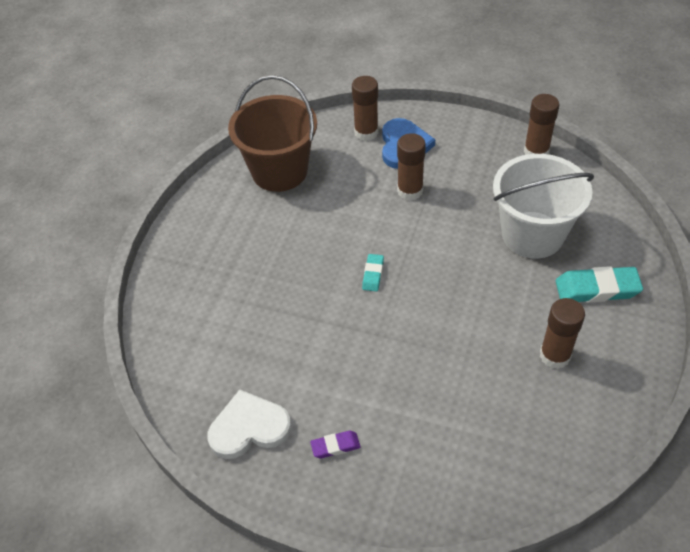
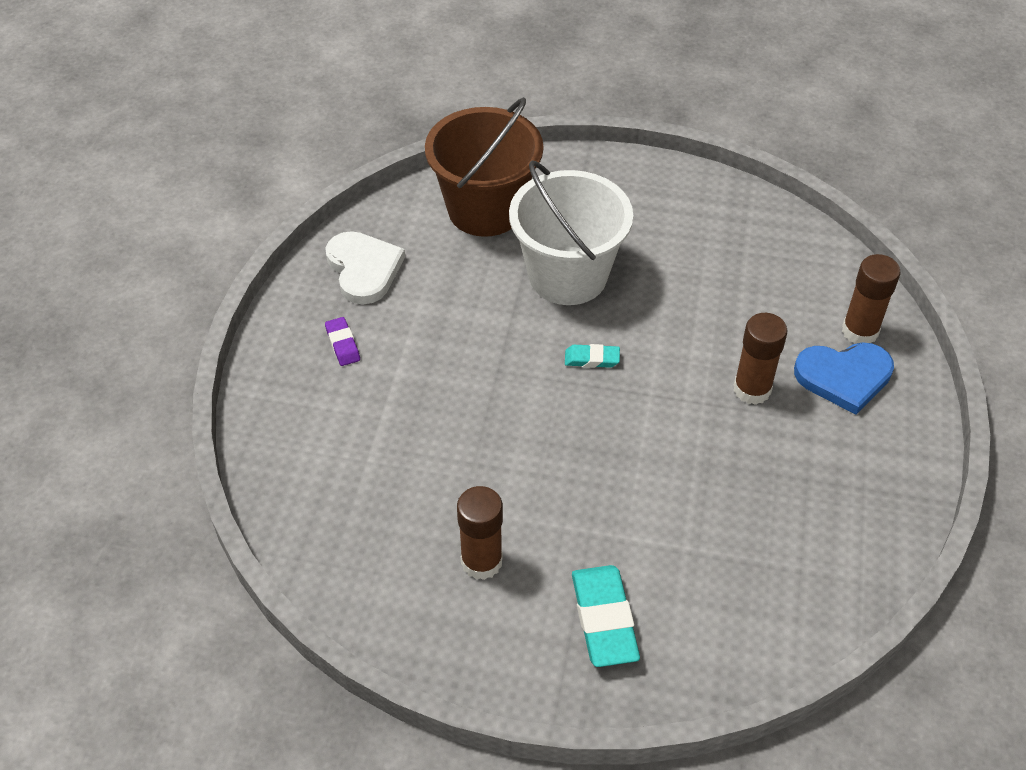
camera: 80 degrees right, 0 degrees up
(279, 171) = (756, 246): brown bucket -> brown bucket (485, 209)
(532, 235) = (695, 540): white bucket -> white bucket (567, 276)
(536, 151) = (879, 548): brown glue stick -> none

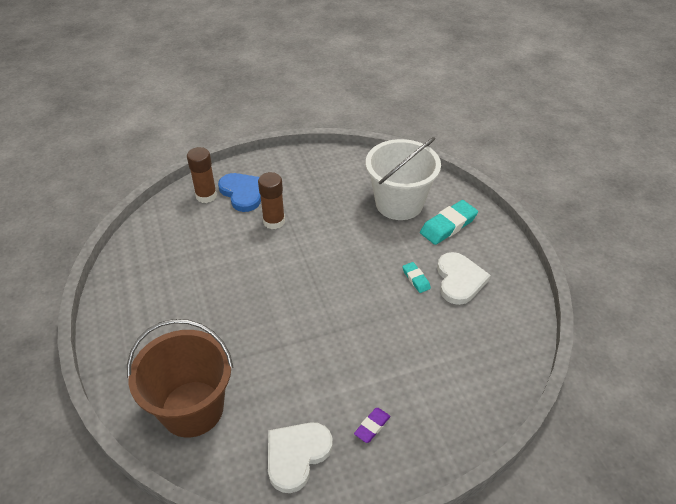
camera: 120 degrees left, 5 degrees down
(481, 561) = (459, 280): brown glue stick -> white heart
(567, 276) = (234, 331): white bucket -> white bucket (399, 203)
(592, 359) = (296, 291): turquoise eraser -> turquoise eraser (416, 279)

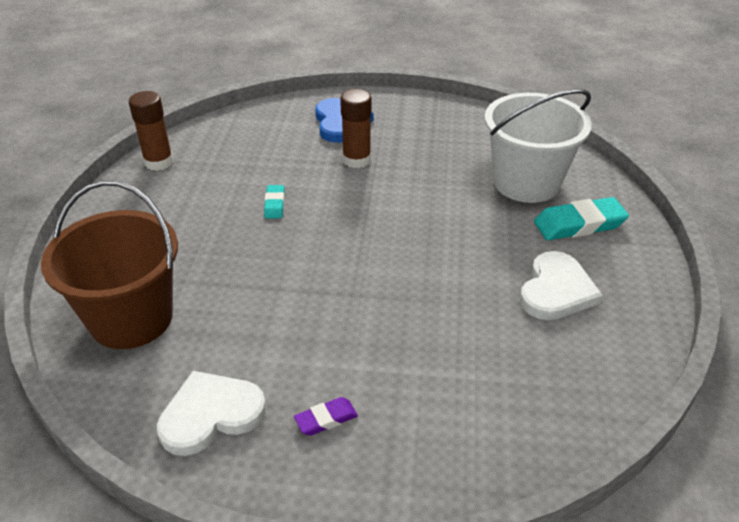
camera: 25 degrees right, 5 degrees down
(206, 196) = (298, 115): brown glue stick -> brown glue stick (159, 162)
(416, 279) = (495, 271): turquoise eraser -> turquoise eraser (274, 204)

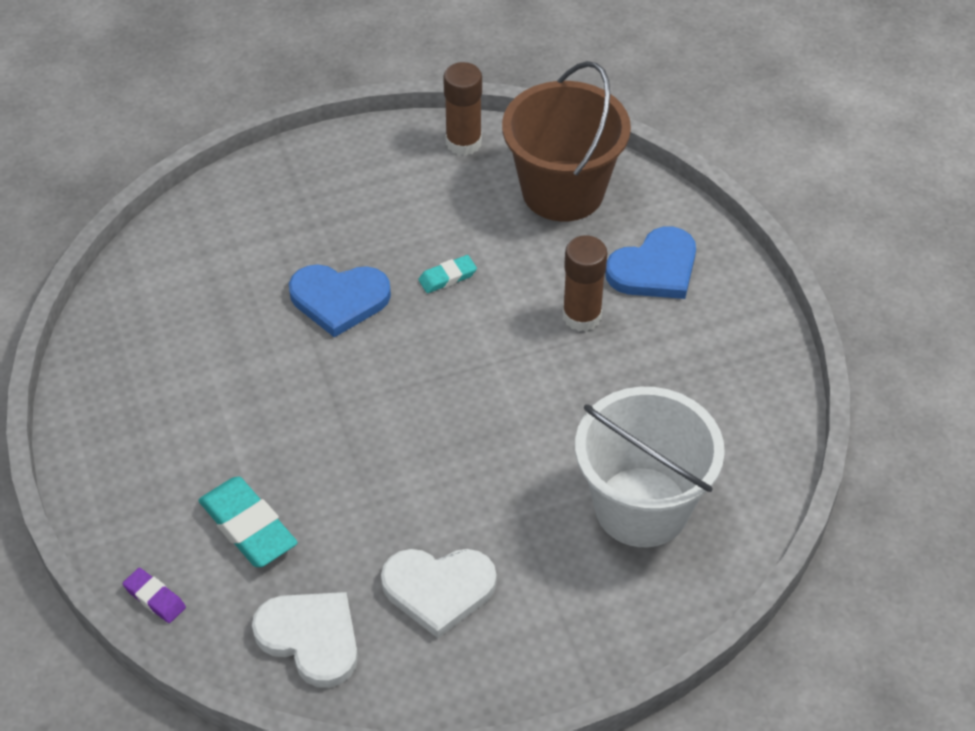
camera: 65 degrees right, 10 degrees up
(131, 318) = (216, 249): brown bucket -> brown bucket (563, 191)
(211, 415) = (131, 363): white heart -> white heart (311, 638)
(249, 262) = (339, 299): none -> blue heart
(326, 419) = (161, 448): purple eraser -> purple eraser (155, 598)
(579, 224) = (582, 586): turquoise eraser -> turquoise eraser (248, 527)

